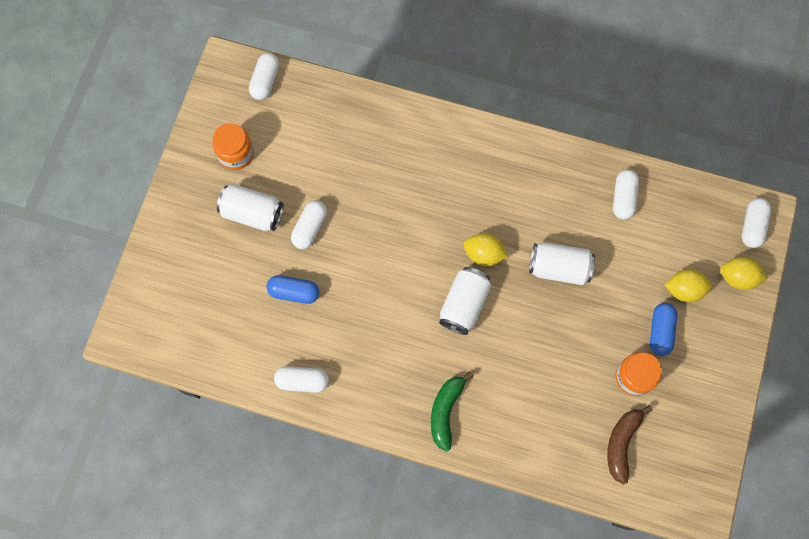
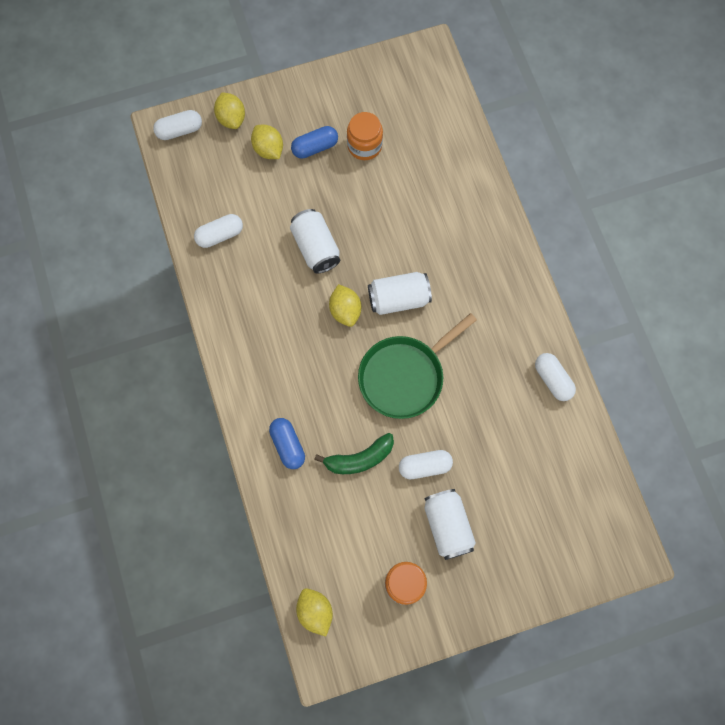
camera: 125 degrees left, 0 degrees up
(265, 81) = (315, 611): white capsule -> yellow lemon
(294, 292) = (488, 439): blue capsule -> blue capsule (288, 445)
(393, 263) = (404, 376): none -> green pan
(446, 411) = (492, 258): green banana -> green banana (359, 458)
(622, 443) = (421, 126): brown banana -> none

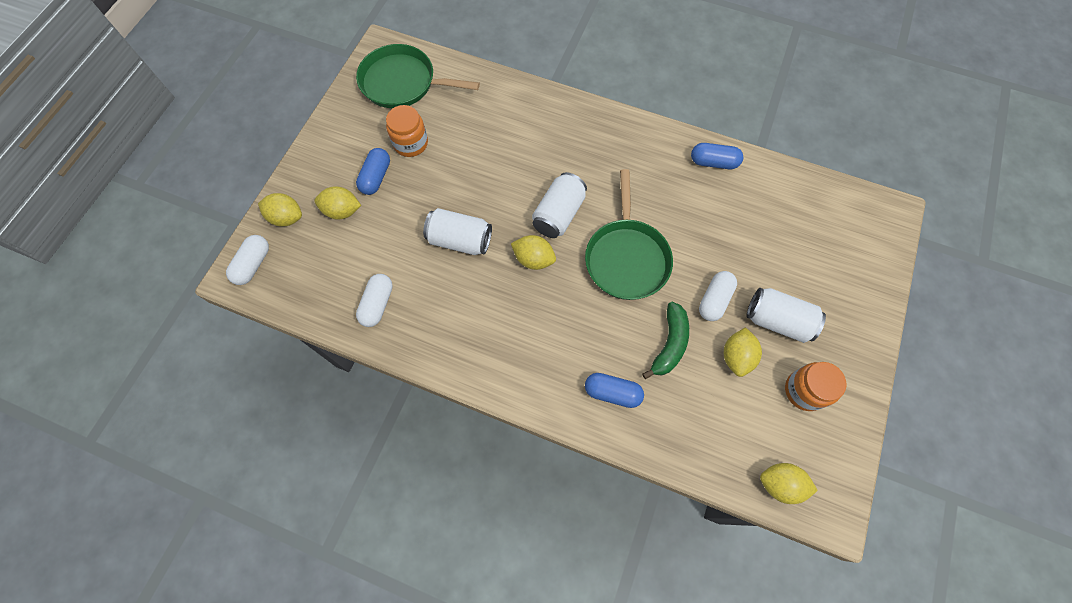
camera: 50 degrees left, 5 degrees down
(390, 515) = (736, 357): none -> yellow lemon
(412, 93) = (402, 83): none -> green pan
(552, 379) = (713, 162): white capsule -> blue capsule

